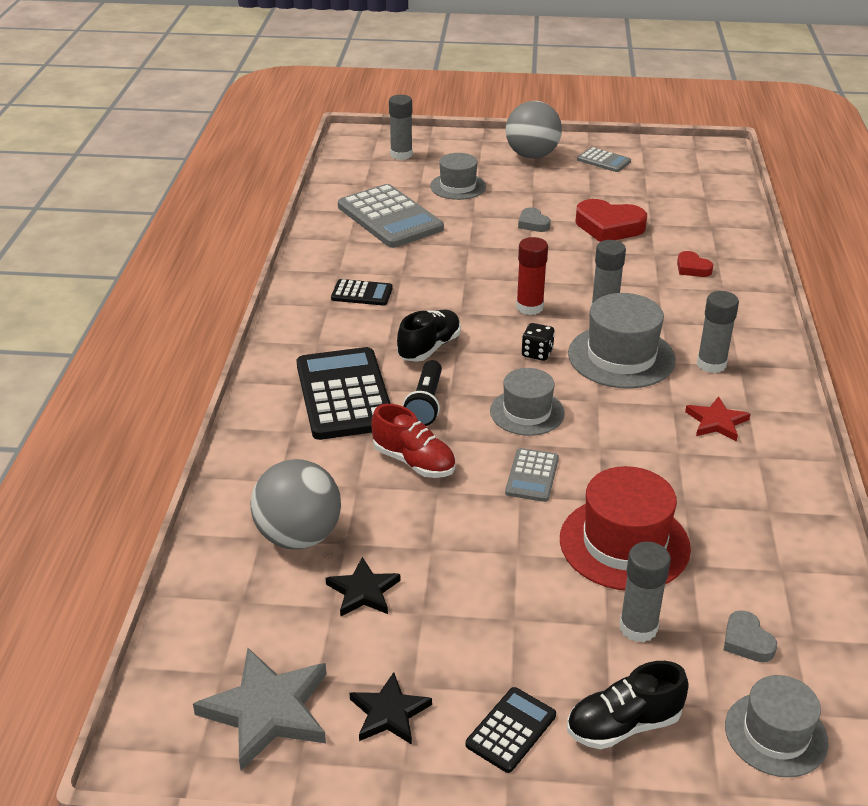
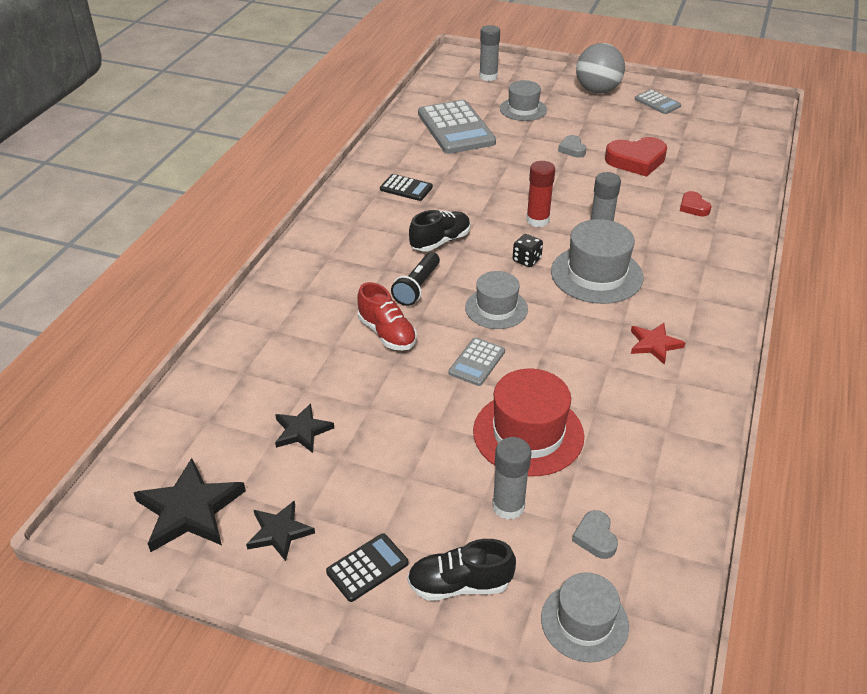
camera: 15 degrees right, 5 degrees up
(267, 711) = (189, 510): grey star -> black star
(299, 536) = (272, 377): grey ball -> none
(344, 395) = (356, 269): black calculator -> none
(609, 227) = (636, 161): red heart -> red heart turned 45 degrees counterclockwise
(711, 364) = (672, 293): grey glue stick -> none

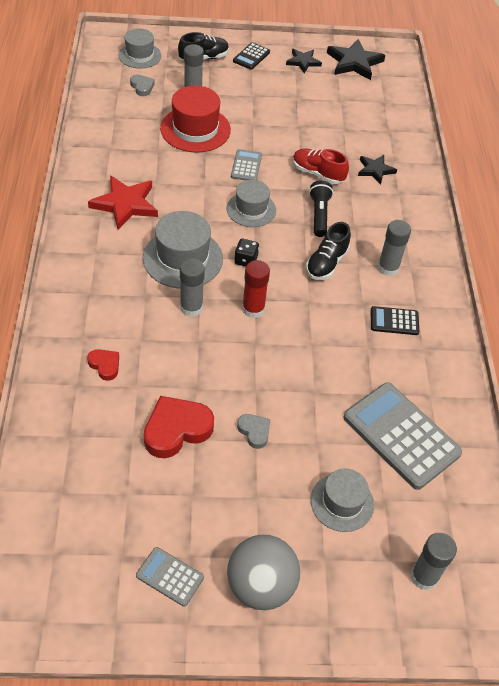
camera: 155 degrees right, 10 degrees up
(302, 431) = (327, 106): black star -> black star (375, 170)
(378, 226) = (388, 268): none -> grey glue stick
(654, 344) = (125, 204): red star -> red star, size x1.65

